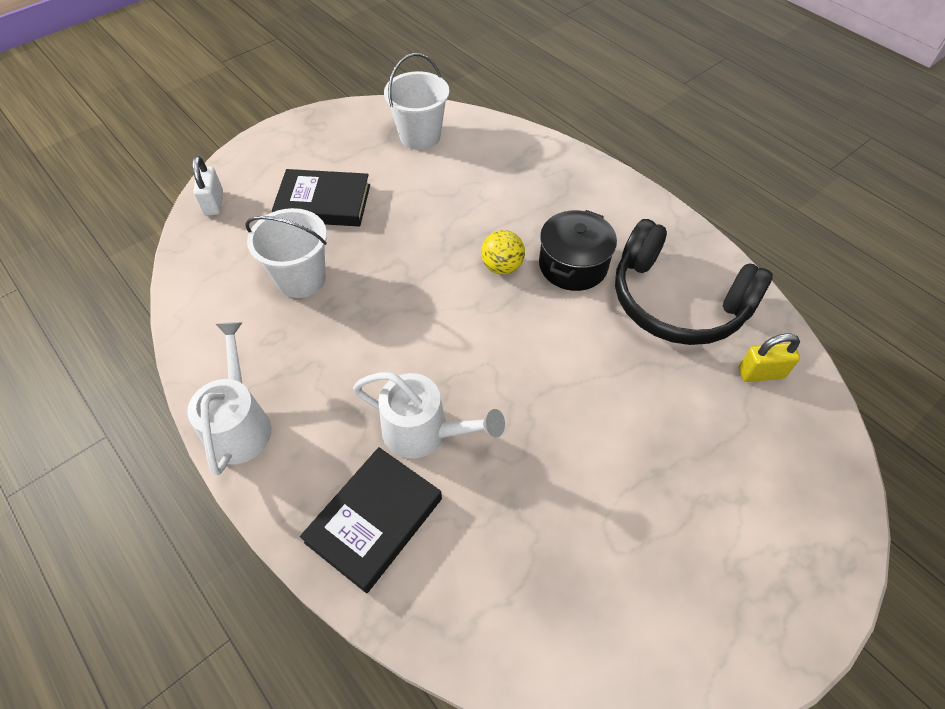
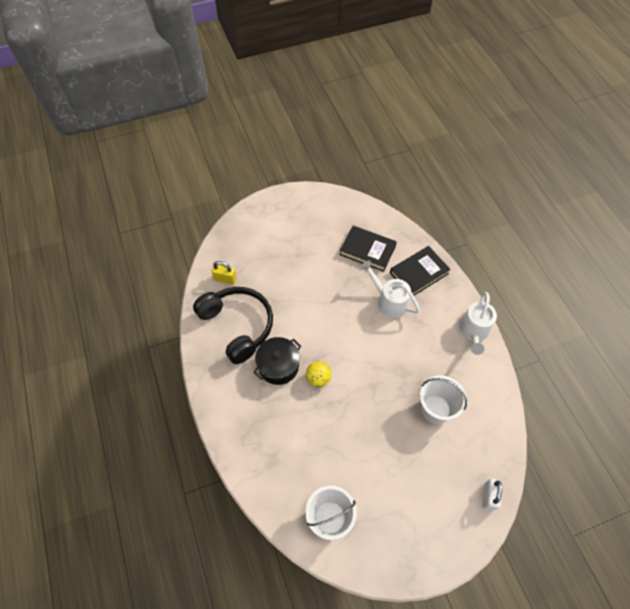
camera: 160 degrees left, 5 degrees up
(323, 203) = (413, 469): black book -> black book (367, 250)

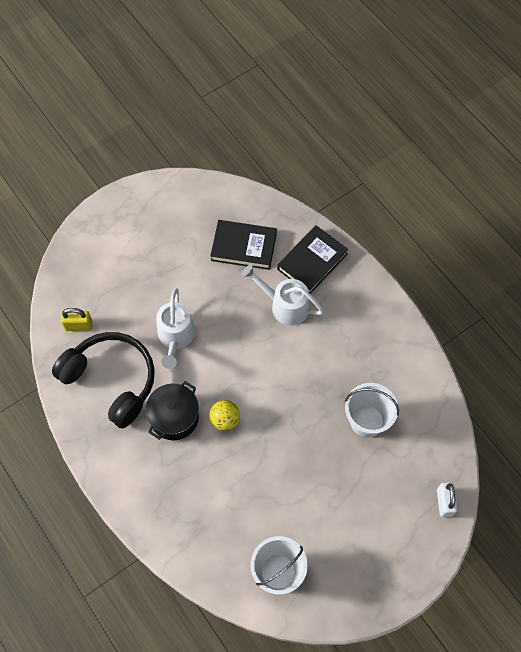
camera: 15 degrees left, 5 degrees up
(473, 332) = (391, 319): white watering can -> white watering can (175, 337)

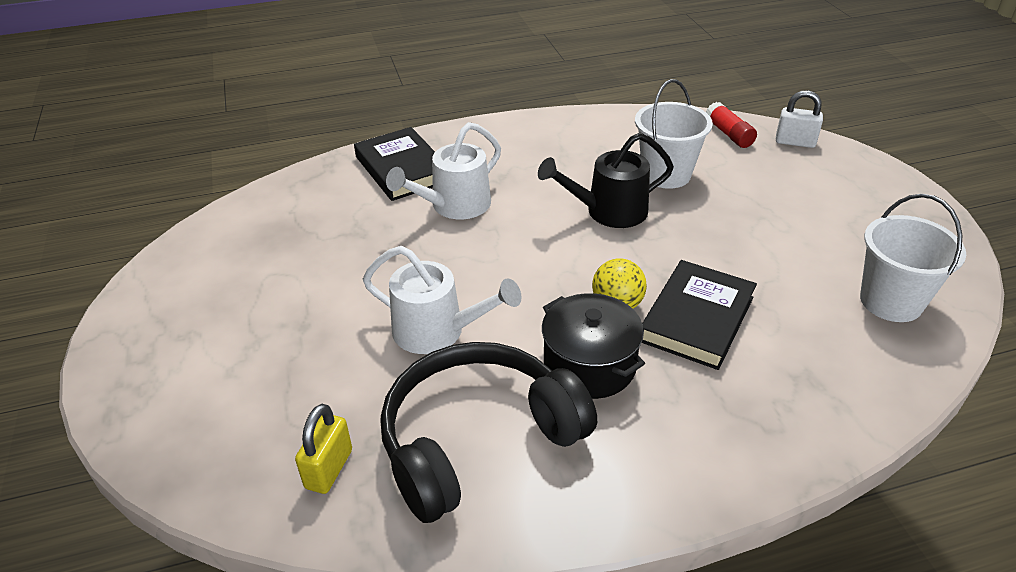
camera: 70 degrees left, 25 degrees down
(244, 247) = (329, 224): black book -> black book (696, 319)
(311, 394) = (608, 212): none -> black watering can
(437, 454) = (729, 134): none -> red glue stick

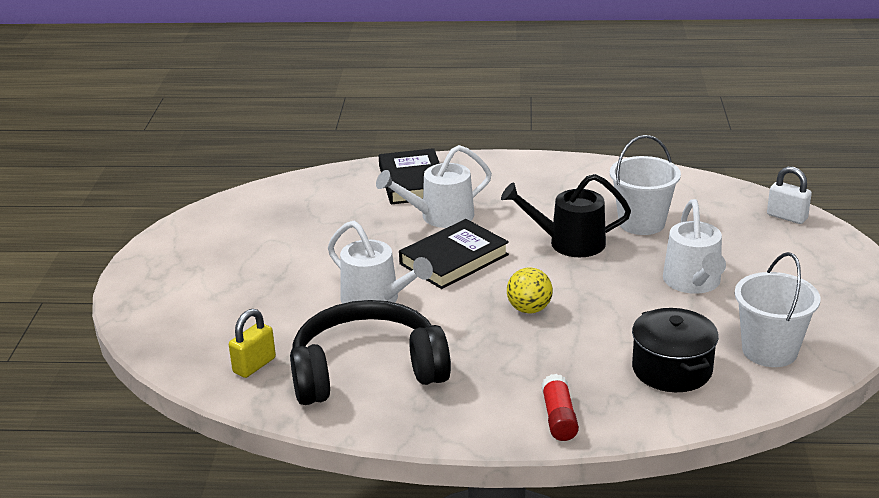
camera: 20 degrees right, 10 degrees down
(589, 365) = (479, 343): black pot -> black pot (672, 369)
(696, 319) = (588, 331): black book -> black book (454, 259)
(729, 134) = (727, 200): red glue stick -> red glue stick (559, 418)
(762, 235) = (693, 283): none -> white watering can

